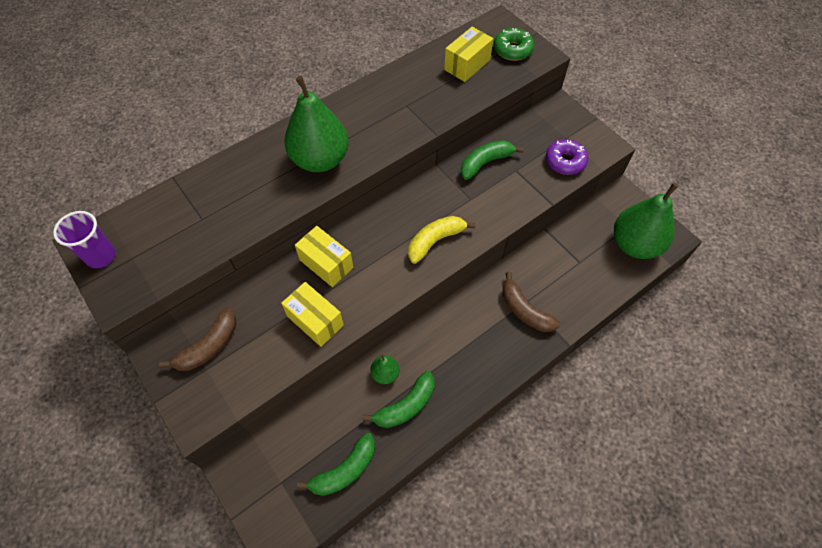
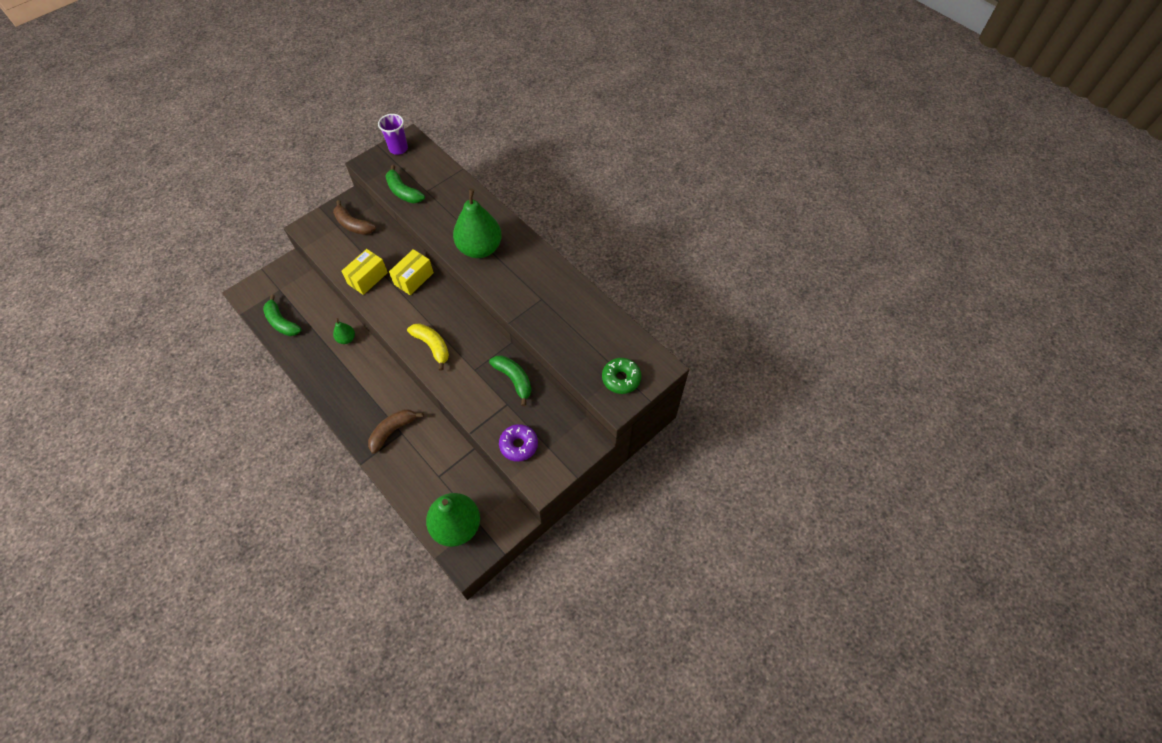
camera: 85 degrees right, 0 degrees up
(406, 405) = (321, 353): green banana -> green banana (403, 192)
(467, 65) = (596, 341): yellow box -> none

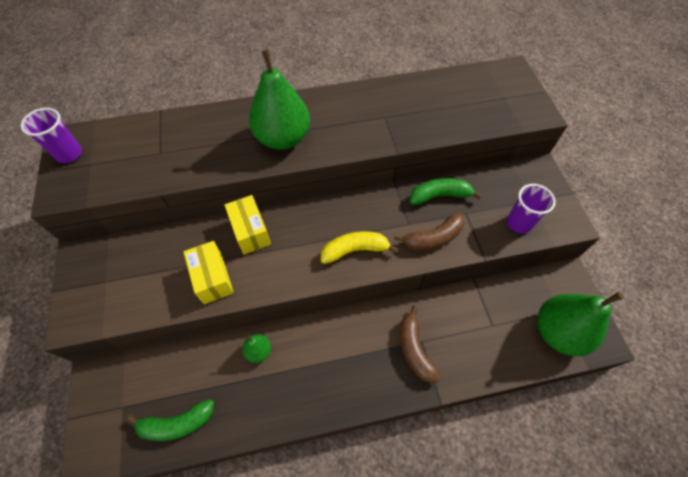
camera: 60 degrees left, 0 degrees up
(353, 225) = (119, 263): brown banana -> brown banana (433, 238)
(403, 192) = (140, 174): green banana -> none
(518, 445) = (519, 223): purple donut -> purple cup
(621, 378) = (512, 99): green donut -> none

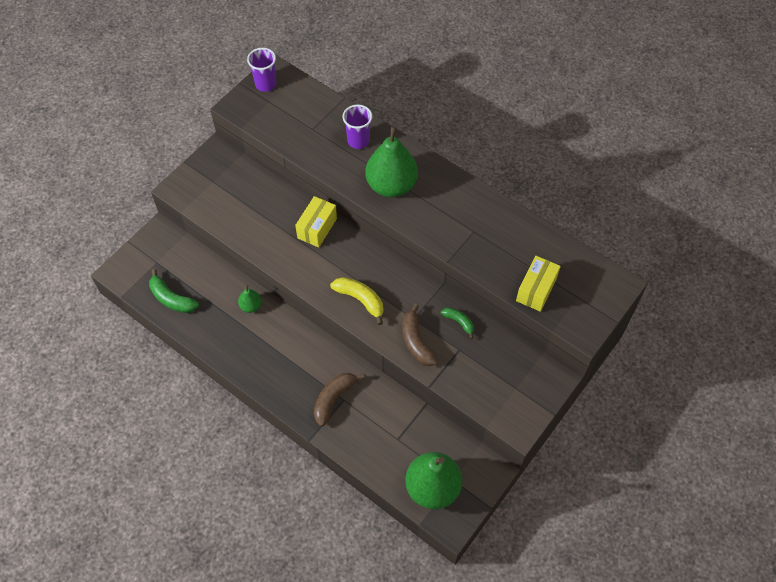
camera: 50 degrees right, 0 degrees up
(213, 278) = (266, 235): yellow box -> yellow box (536, 290)
(433, 238) = (416, 341): brown banana -> brown banana turned 45 degrees clockwise
(439, 196) = (459, 322): green banana -> green banana, size x0.63
(519, 223) = (484, 391): purple cup -> purple cup (358, 141)

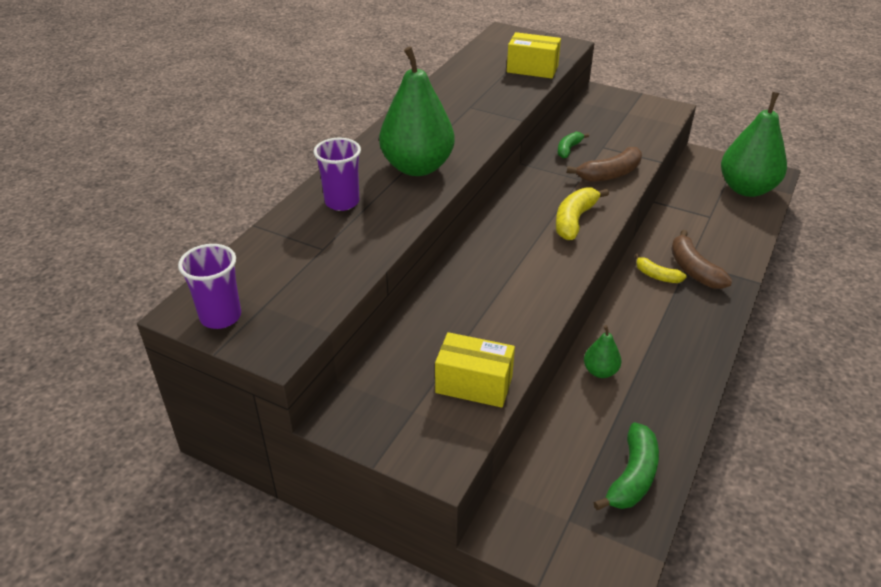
camera: 100 degrees left, 20 degrees down
(317, 228) = (475, 272): yellow box -> yellow box (474, 384)
(332, 371) = (657, 276): none -> yellow banana
(333, 399) = (694, 269): brown banana -> brown banana turned 45 degrees clockwise

